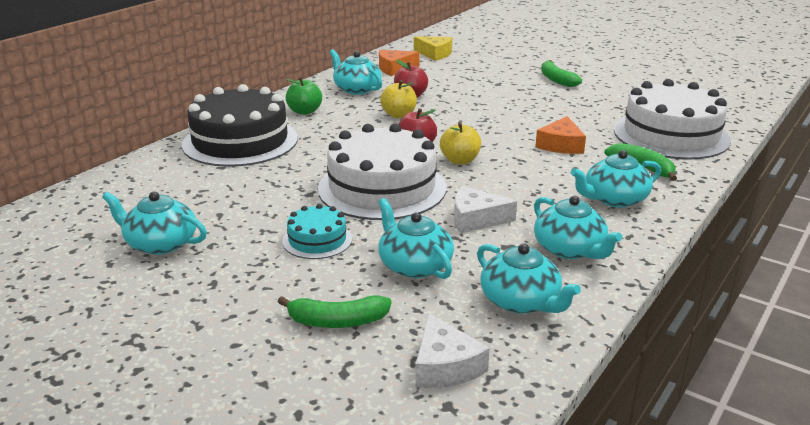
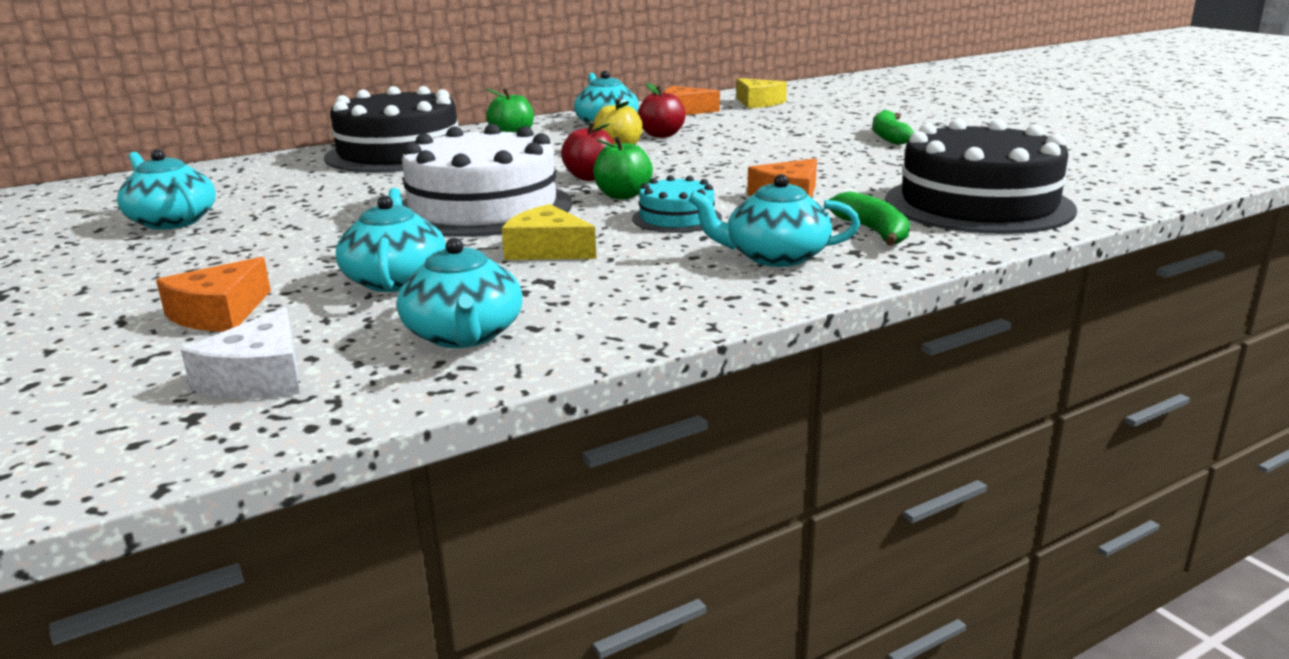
camera: 25 degrees right, 5 degrees down
(317, 240) = (329, 241): turquoise cake -> turquoise cake (677, 218)
(337, 321) = (219, 313): green banana -> orange cheese
(460, 160) = (623, 195): yellow apple -> green apple
(476, 219) = (547, 250): white cheese -> yellow cheese
(570, 249) = (621, 296): turquoise teapot -> none
(671, 135) = (978, 204): white cake -> black cake

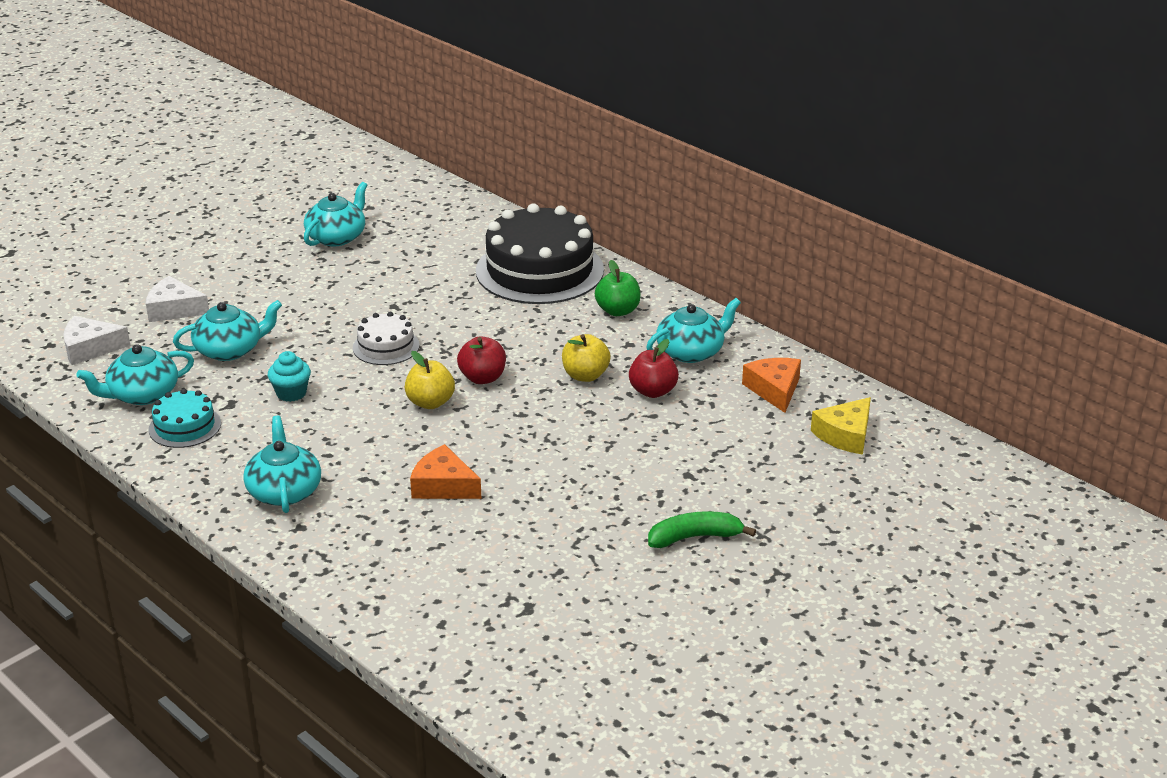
camera: 75 degrees right, 10 degrees up
(219, 313) = (174, 309): orange cheese -> white cheese
(483, 208) = (386, 346): white cake -> white cake, size x0.48
(547, 250) = (291, 393): yellow cheese -> turquoise cupcake
(623, 195) = (430, 402): green apple -> yellow apple
(677, 218) = (372, 437): turquoise cake -> turquoise cake (185, 426)
(873, 232) = (349, 535): green banana -> none
(978, 204) = (437, 592): black cake -> none

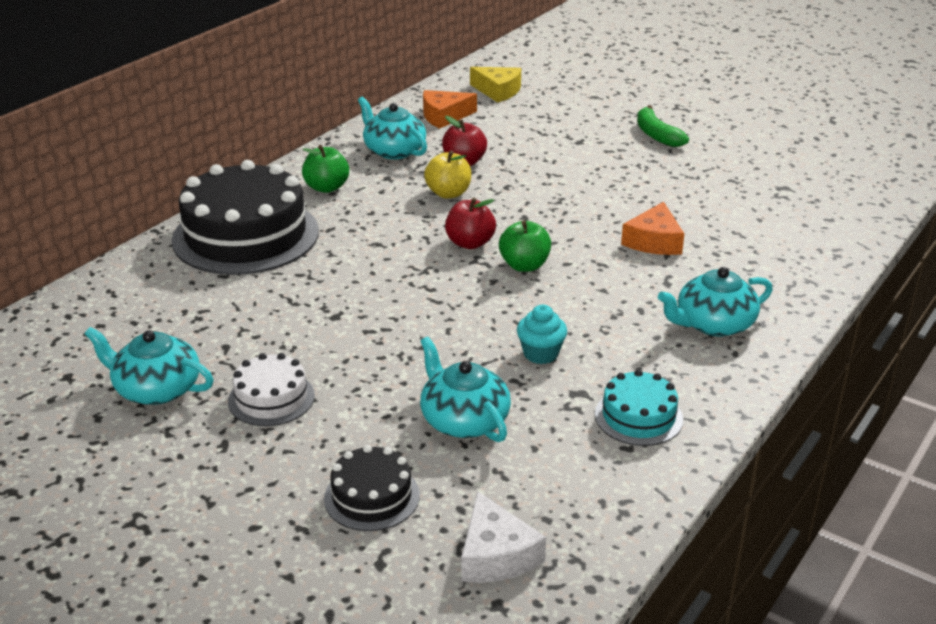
camera: 100 degrees left, 0 degrees up
(142, 394) = (588, 469): turquoise teapot -> none
(174, 309) = (372, 496): white cheese -> black cake
(386, 346) = (426, 307): white cake -> white cake (271, 398)
(430, 402) = (524, 265): yellow apple -> green apple

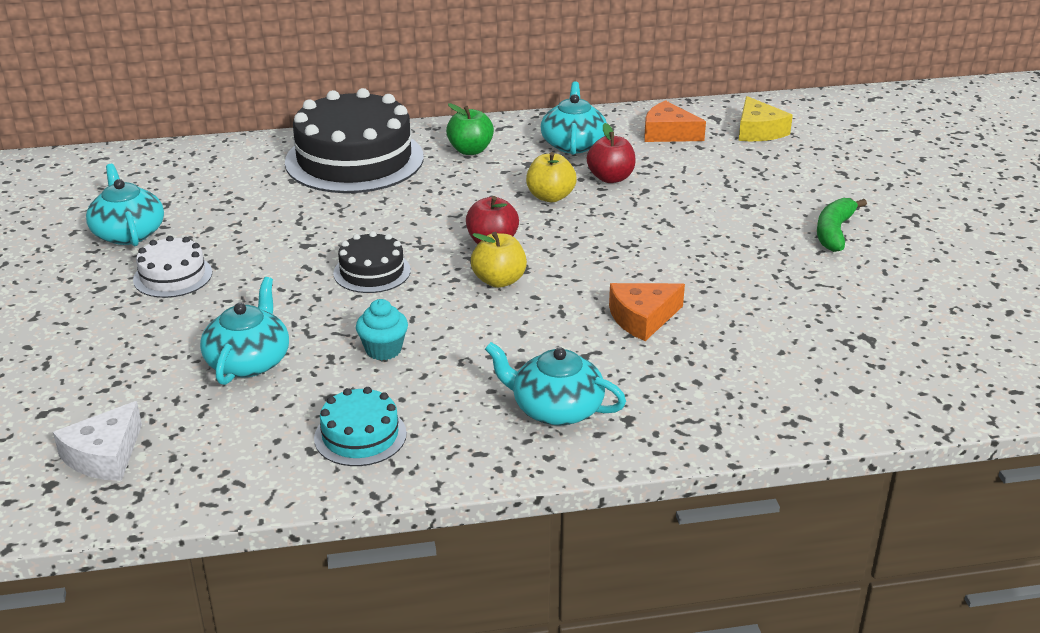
camera: 45 degrees right, 0 degrees up
(372, 496) = (111, 372): black cake -> black cake (372, 272)
(524, 265) = (499, 280): green apple -> yellow apple

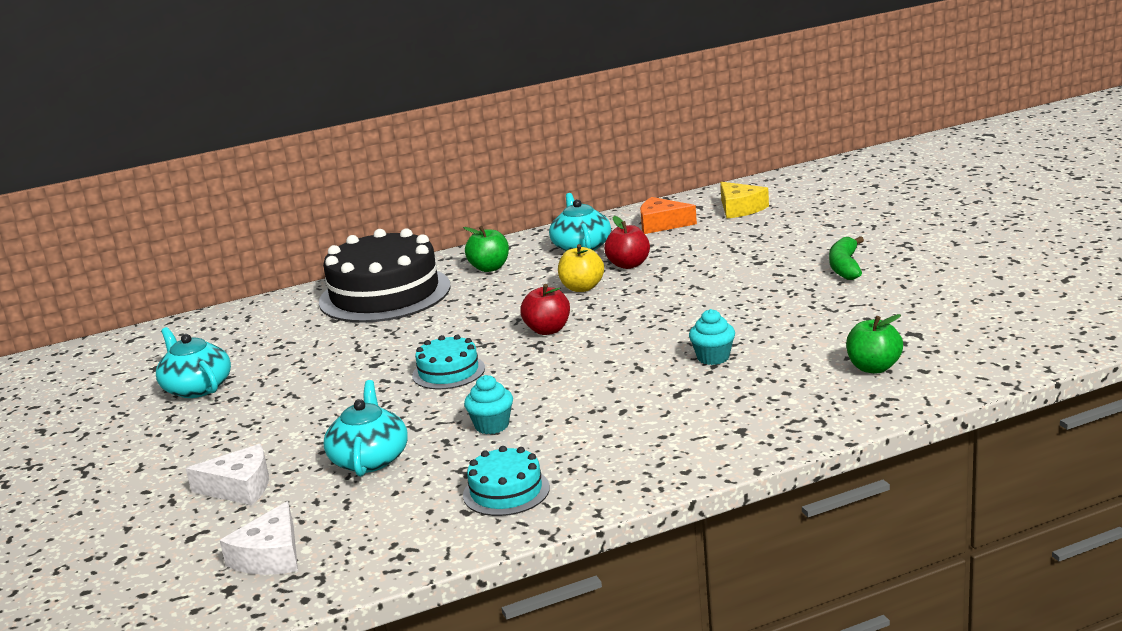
camera: 10 degrees left, 10 degrees down
(113, 364) = (239, 487): none -> white cheese
(173, 276) = (259, 411): white cake -> none
(372, 272) = (448, 372): black cake -> turquoise cake
(499, 280) = (569, 356): yellow apple -> none
(555, 408) = (672, 436): turquoise teapot -> none
(642, 318) = (713, 357): orange cheese -> turquoise cupcake
(803, 372) = (873, 368): none -> green apple

